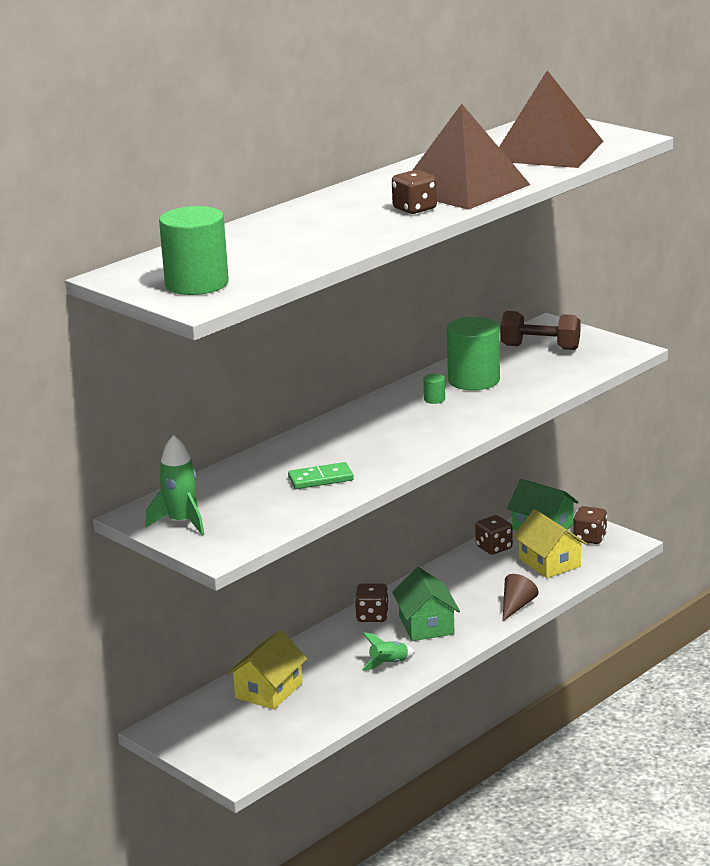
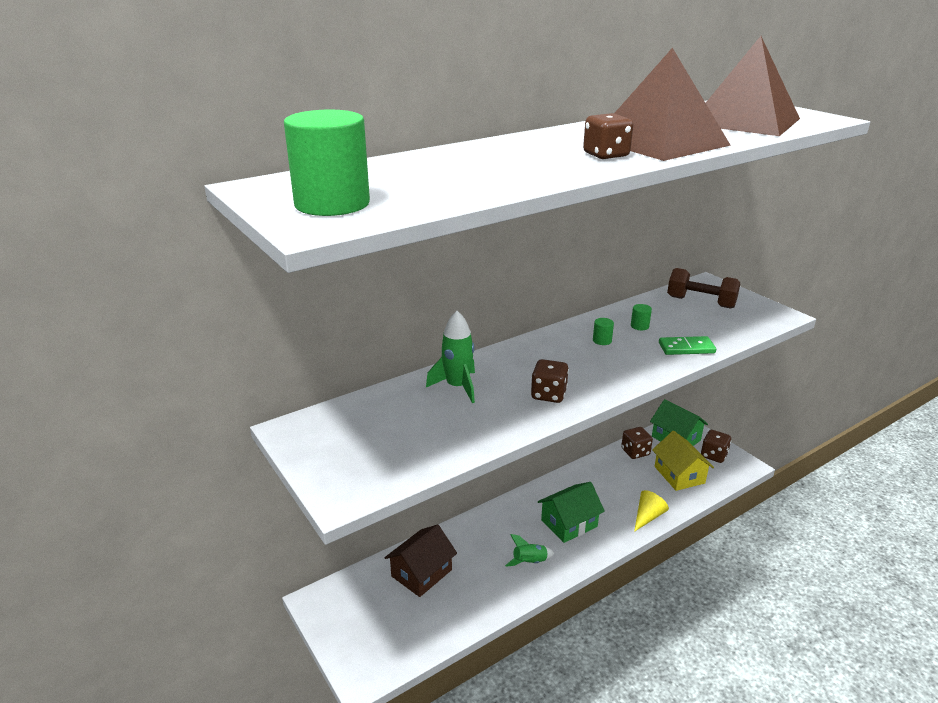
camera: 10 degrees right, 5 degrees up
(181, 522) = (326, 446): green rocket -> green rocket (457, 387)
(269, 690) = (421, 573): yellow house -> brown house
(320, 479) = (477, 414): green domino -> green domino (686, 348)
(372, 616) = (526, 505): brown dice -> brown dice (548, 395)
(426, 625) = (569, 523): green house -> green house turned 60 degrees clockwise
(473, 380) = (639, 326): green cylinder -> green cylinder, size x0.40
(516, 606) = (647, 516): brown cone -> yellow cone

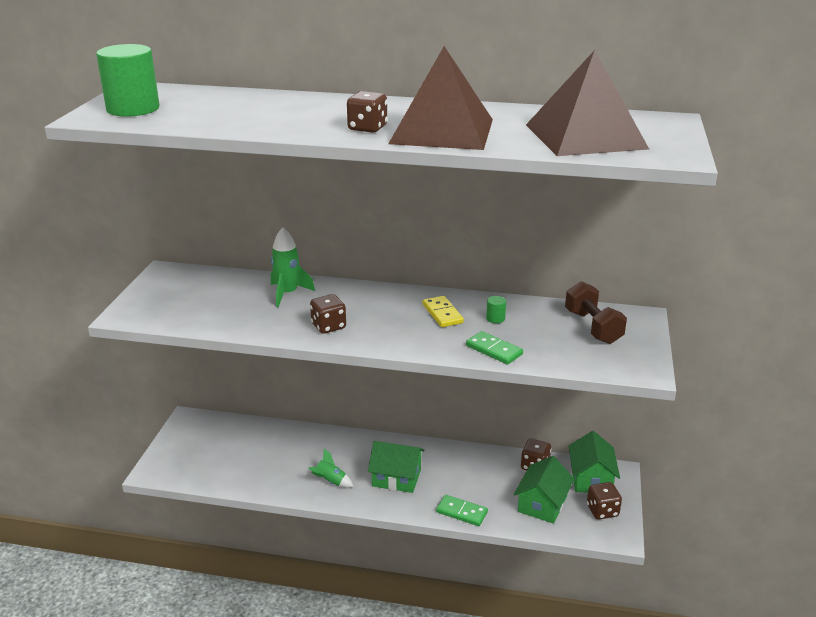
camera: 45 degrees right, 0 degrees up
(421, 573) = (260, 443): brown house -> none
(602, 340) = (442, 314): green cylinder -> yellow domino
(647, 516) = (461, 512): yellow cone -> green domino
(679, 475) = (542, 504): yellow house -> green house

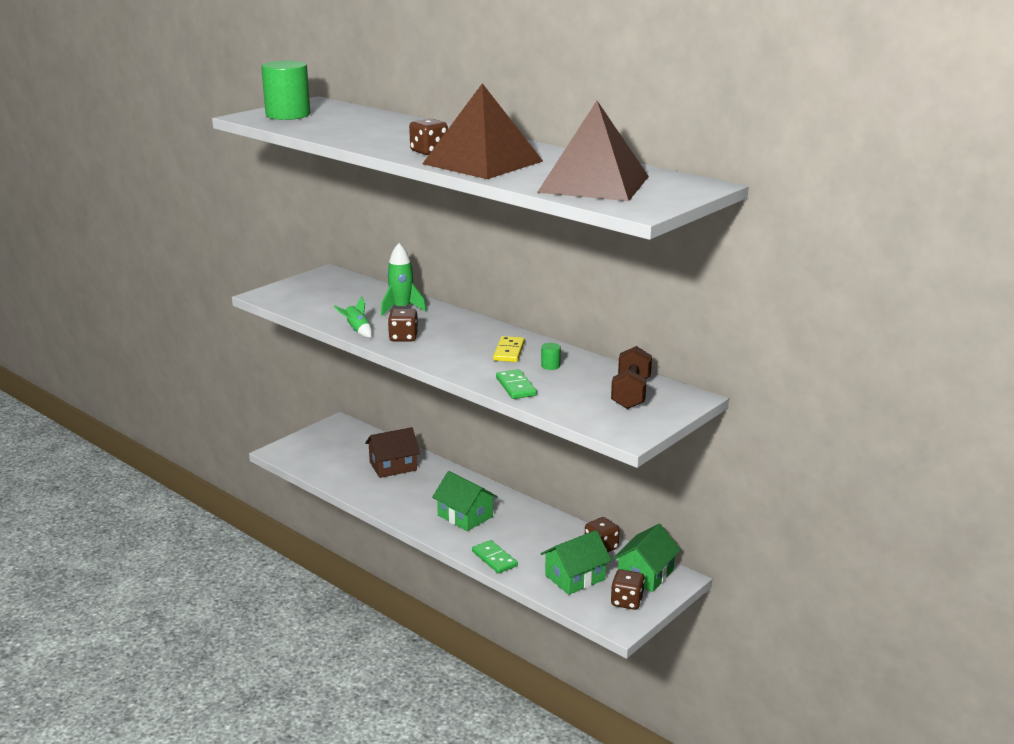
camera: 30 degrees right, 5 degrees down
(283, 448) = (393, 466): none -> brown house
(331, 481) = (407, 501): green rocket -> green rocket (357, 331)

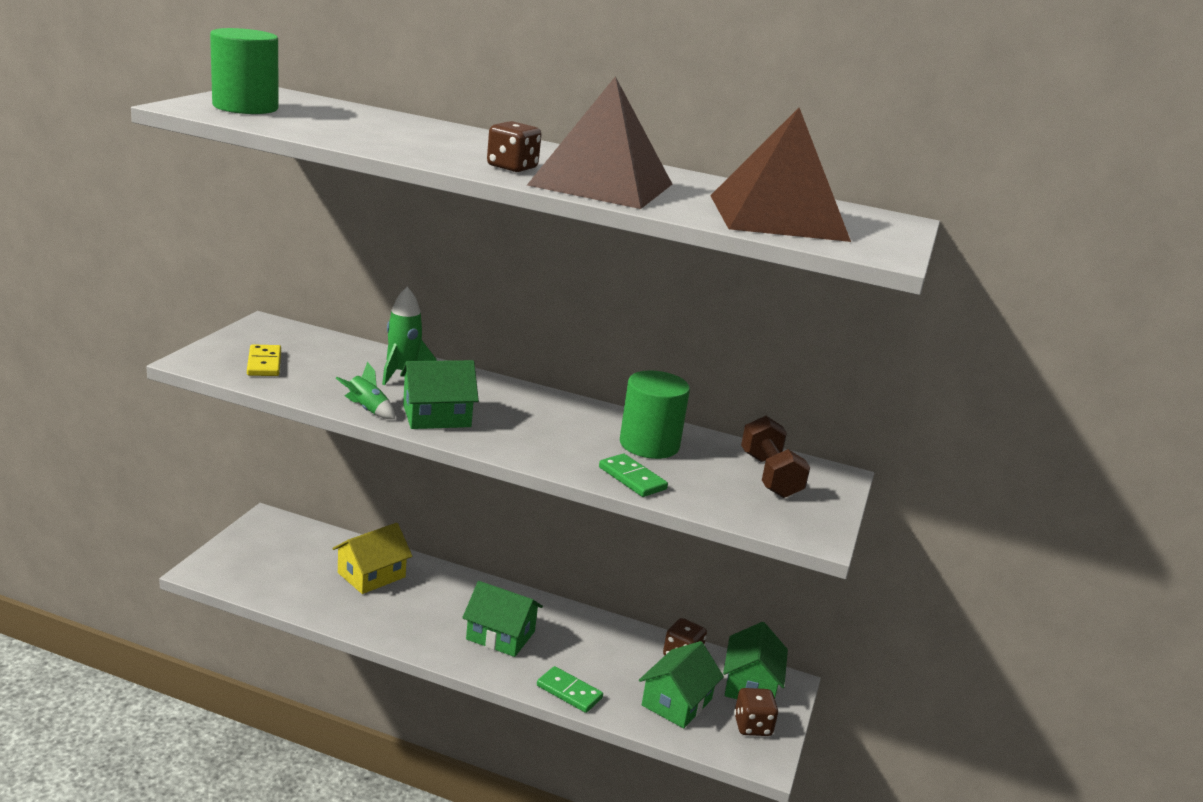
camera: 25 degrees left, 0 degrees up
(393, 466) = (371, 575): brown house -> yellow house
(403, 338) = (436, 416): brown dice -> green house
(509, 351) = (584, 427): yellow domino -> yellow domino (264, 363)
(550, 366) = (649, 444): green cylinder -> green cylinder, size x2.49

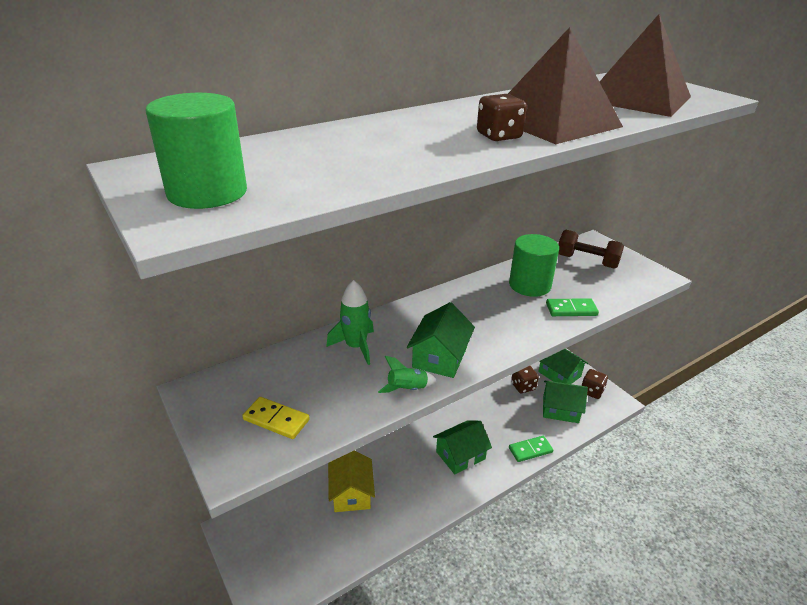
camera: 50 degrees left, 10 degrees up
(676, 702) = (560, 409): green house -> green house turned 60 degrees counterclockwise

